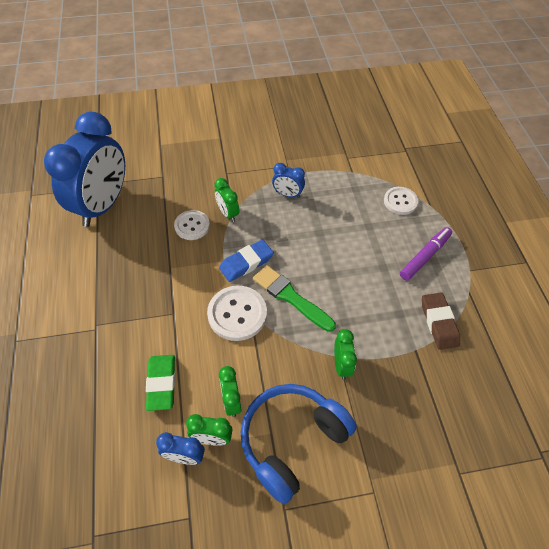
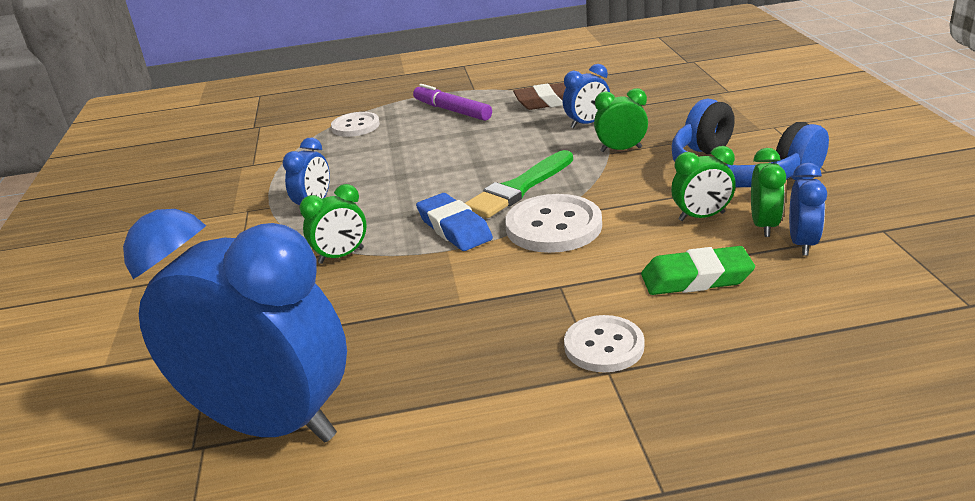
camera: 85 degrees left, 25 degrees down
(192, 226) = (362, 290): white button -> white button (604, 346)
(392, 346) = (587, 123): none -> blue clock

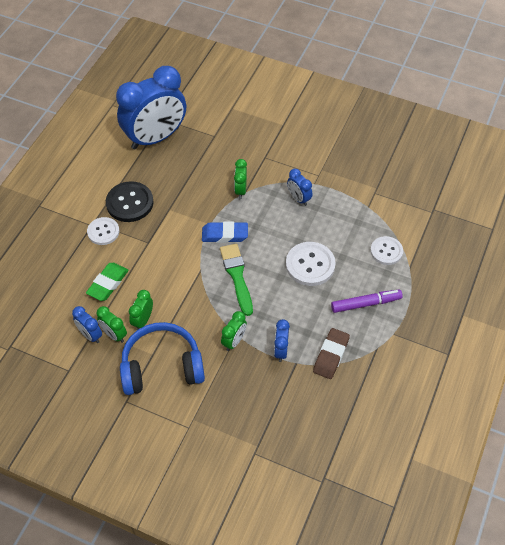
camera: 120 degrees right, 25 degrees up
(496, 354) = (129, 203): none -> black button
(553, 226) = (190, 267): white button -> white button (310, 265)

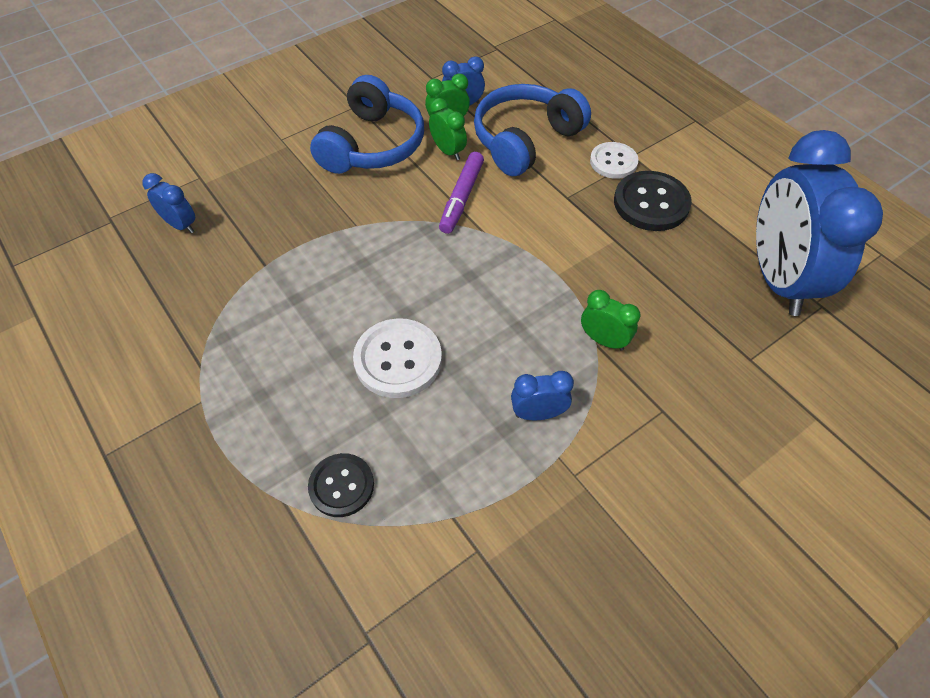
camera: 120 degrees right, 0 degrees up
(108, 284) = (525, 140): green eraser -> blue headphones
(225, 234) = (526, 282): blue eraser -> none
(234, 341) = (349, 219): green clock -> none
(237, 276) = (444, 264): green brush -> none
(281, 350) = (295, 258): blue clock -> blue clock (180, 225)
(331, 355) = (240, 306): brown eraser -> none
(365, 303) = (276, 394): purple marker -> purple marker (461, 198)
(386, 251) = (341, 486): white button -> black button

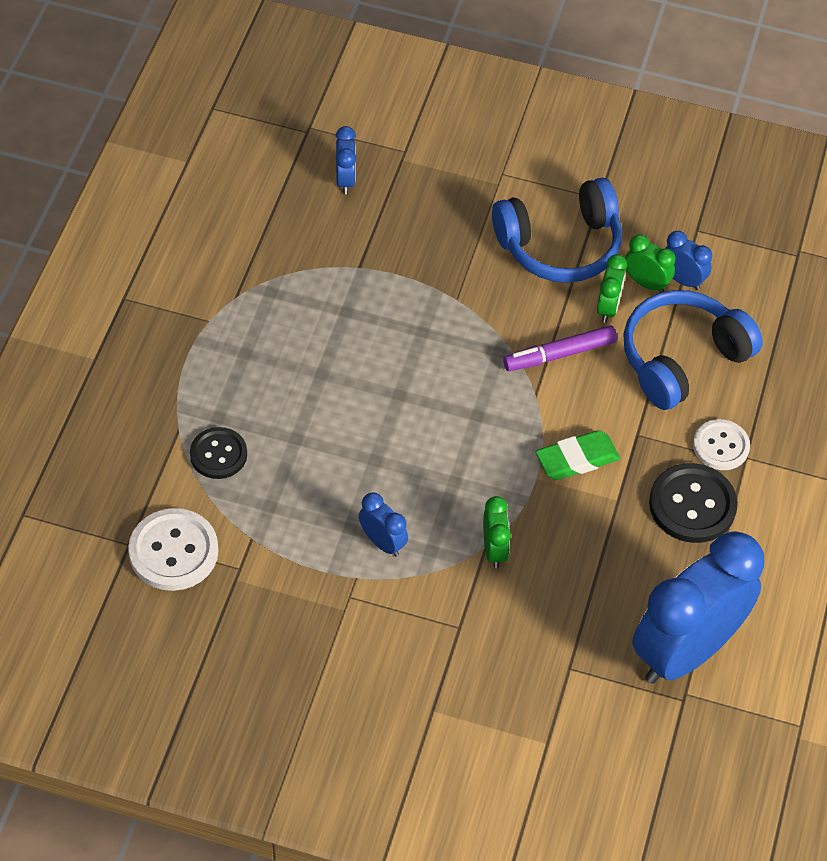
camera: 50 degrees right, 0 degrees up
(398, 359) = (350, 419): white button -> white button (173, 551)
(525, 140) = (682, 358): blue headphones -> blue headphones turned 45 degrees counterclockwise
(560, 241) = (577, 459): none -> green eraser

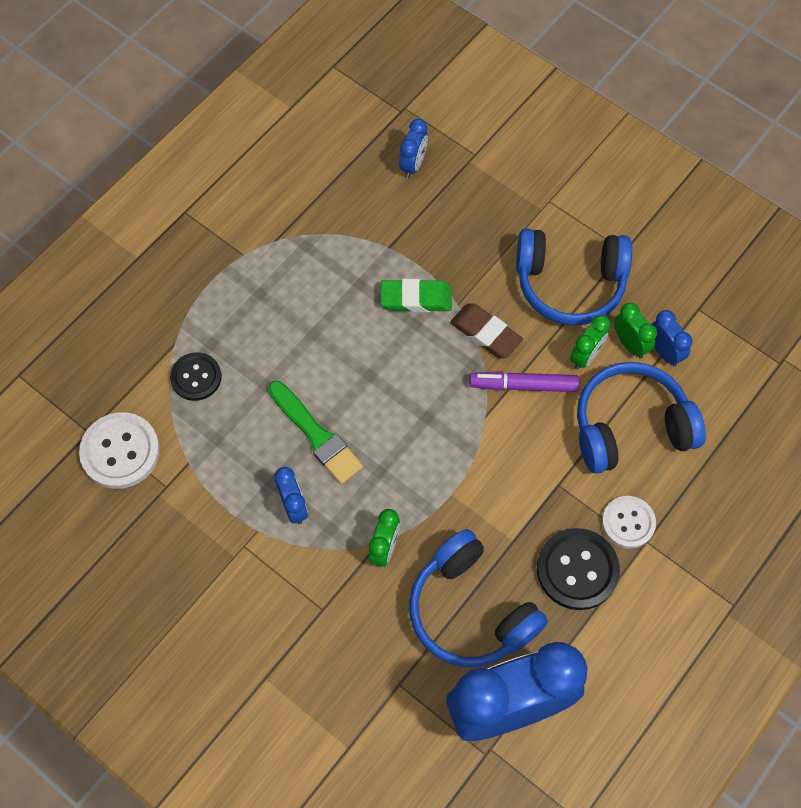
camera: 25 degrees right, 10 degrees up
(373, 468) = (316, 435): none -> green brush
(498, 318) = (485, 333): none -> brown eraser
(577, 459) = (494, 489): green eraser -> green eraser (416, 299)
(606, 577) = (470, 610): none -> blue headphones

